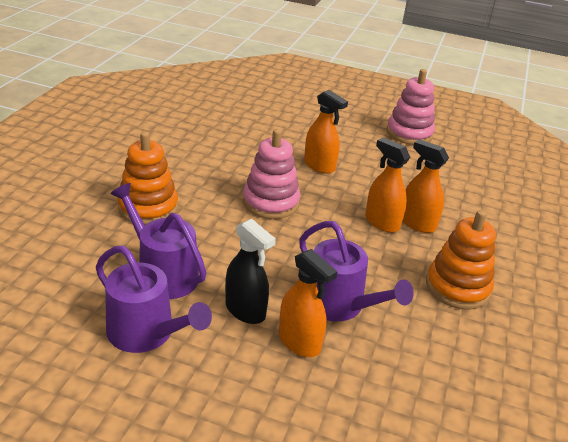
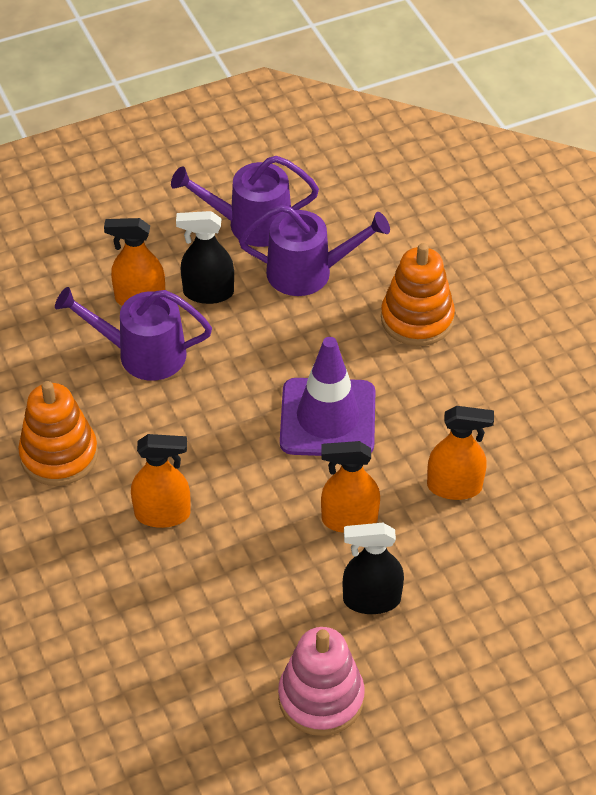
camera: 140 degrees right, 15 degrees up
(271, 202) = (328, 418): pink stacking toy -> purple traffic cone
(347, 141) = (371, 600): none -> black spray bottle
(382, 222) = (198, 484): orange spray bottle -> orange spray bottle (454, 486)

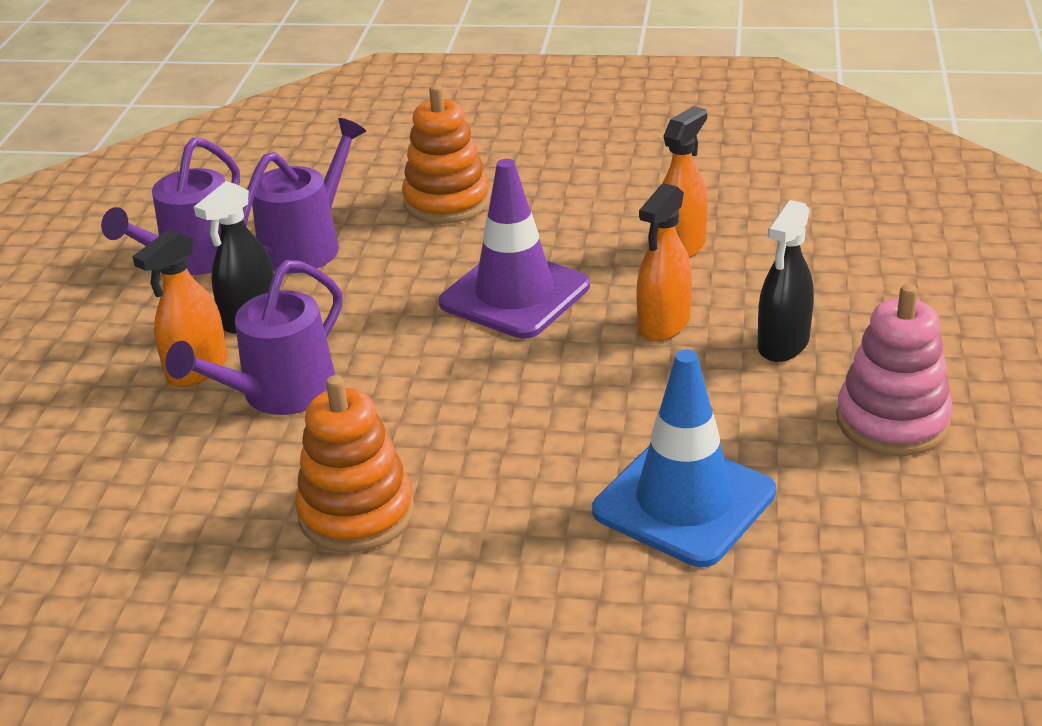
camera: 55 degrees left, 15 degrees down
(162, 514) = (532, 455): orange spray bottle -> none
(166, 614) = (684, 502): none -> blue traffic cone

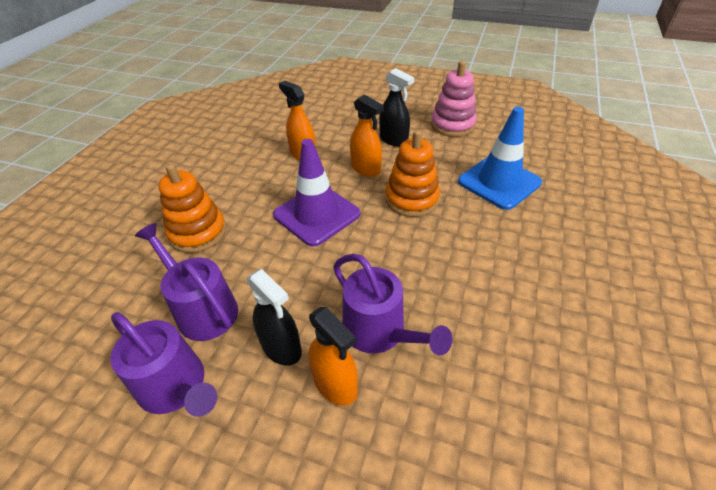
camera: 80 degrees left, 10 degrees up
(356, 513) = (503, 298): orange stacking toy -> orange stacking toy (411, 199)

